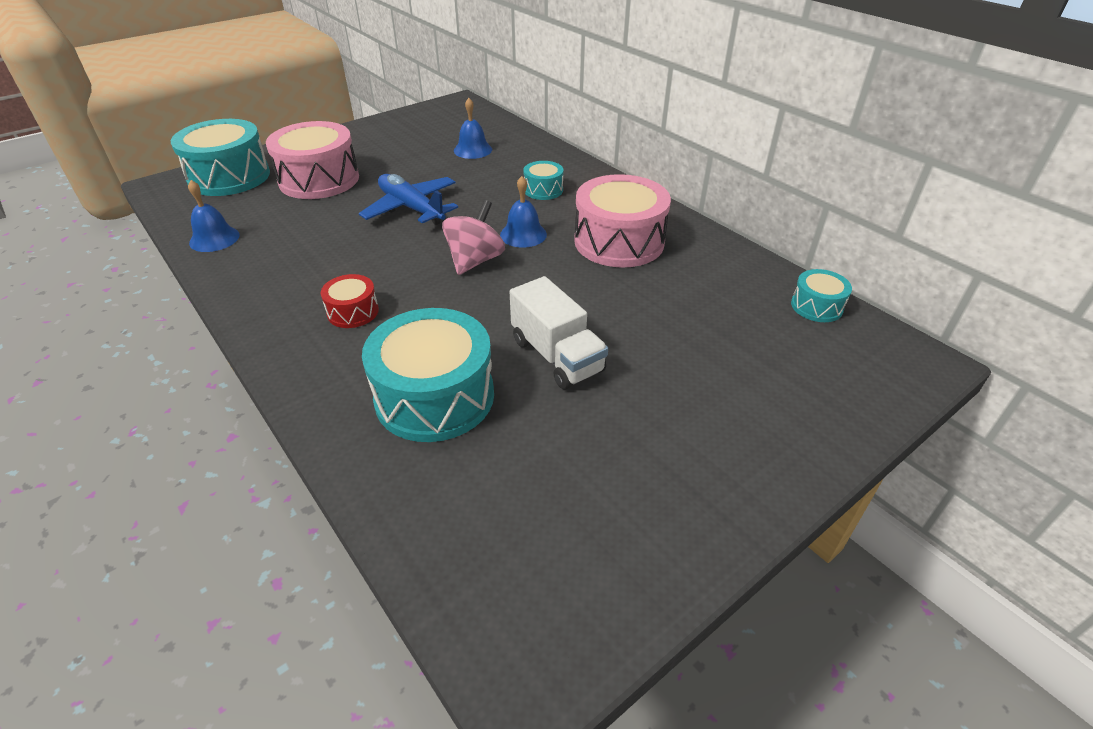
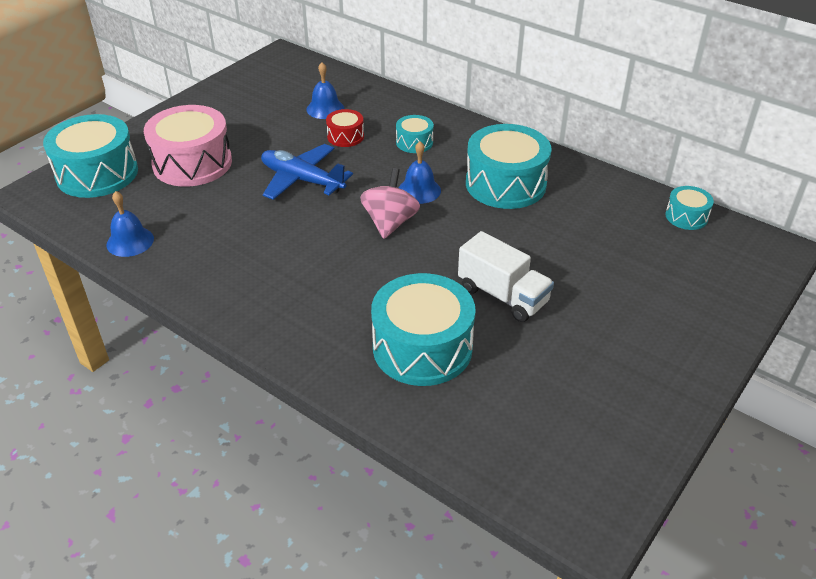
camera: 15 degrees left, 0 degrees up
(353, 312) = (309, 289): red drum -> red drum (345, 136)
(619, 241) = (505, 184): pink drum -> turquoise drum

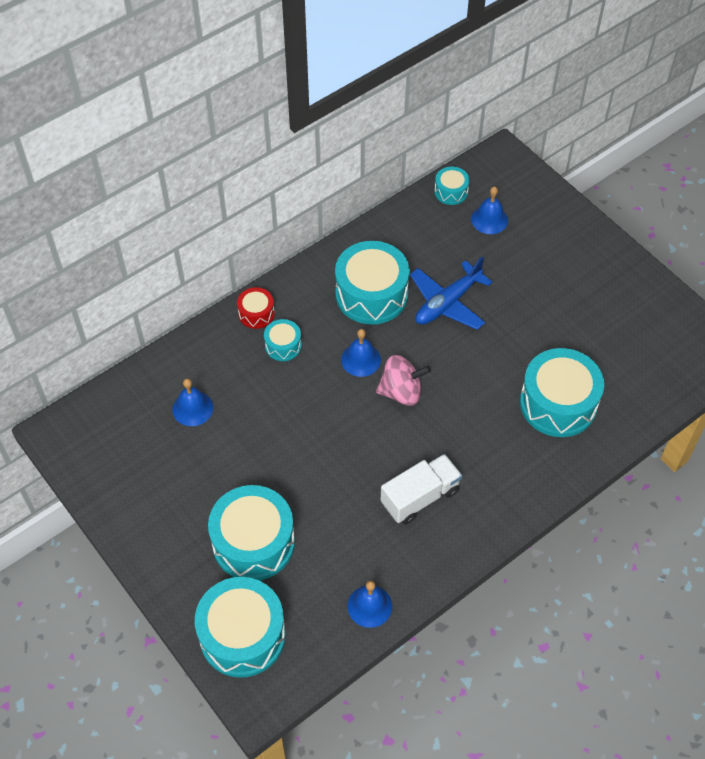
camera: 75 degrees left, 15 degrees up
(192, 163) = (253, 542): pink drum -> turquoise drum
(302, 180) = (315, 449): blue plane -> blue plane (447, 303)
(345, 136) = (252, 400): red drum -> red drum (256, 313)
(390, 223) = (401, 392): pink spinning top -> pink spinning top turned 150 degrees clockwise
(503, 295) = (513, 337): white truck -> white truck (420, 497)
(668, 252) = (489, 219): none -> blue bell

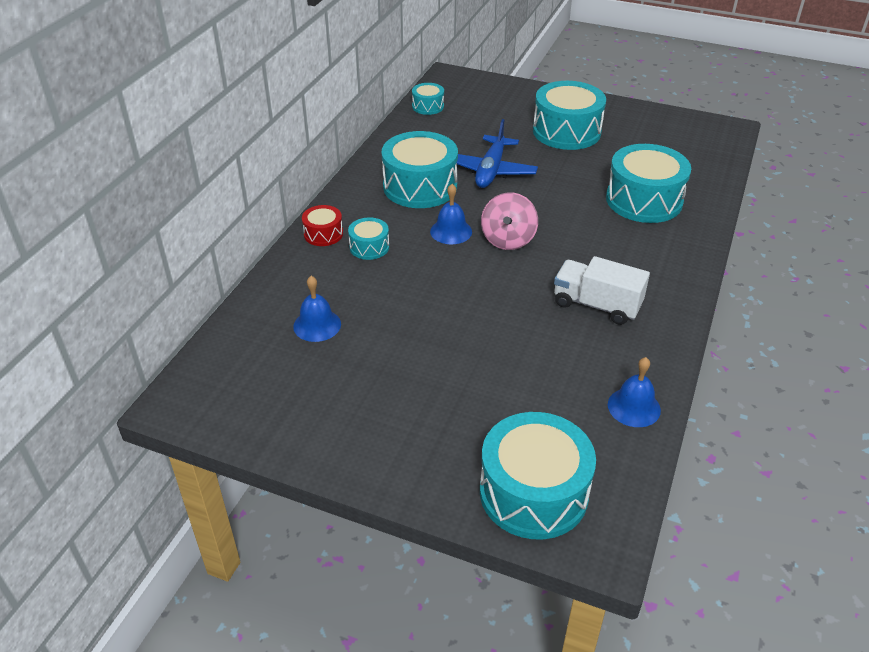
camera: 30 degrees left, 15 degrees down
(253, 542) = (473, 406): turquoise drum -> turquoise drum (566, 131)
(401, 392) = (508, 239): pink spinning top -> pink spinning top turned 135 degrees clockwise
(420, 497) = (596, 305): white truck -> white truck turned 90 degrees counterclockwise
(489, 219) = (475, 112): blue bell -> none

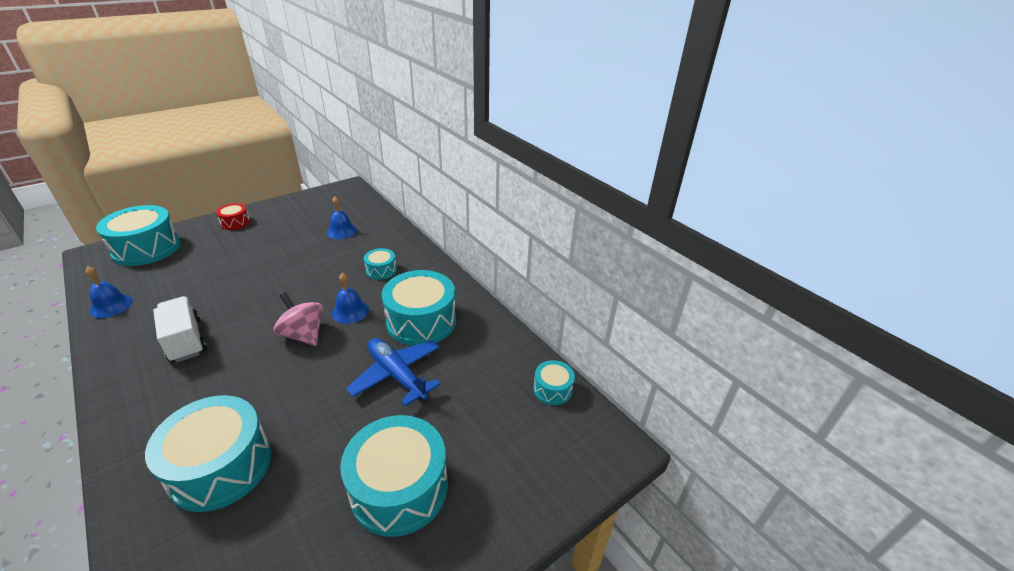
camera: 120 degrees right, 5 degrees down
(323, 234) = (417, 258): red drum -> red drum (235, 222)
(596, 305) = (186, 340): white truck -> white truck turned 90 degrees counterclockwise

